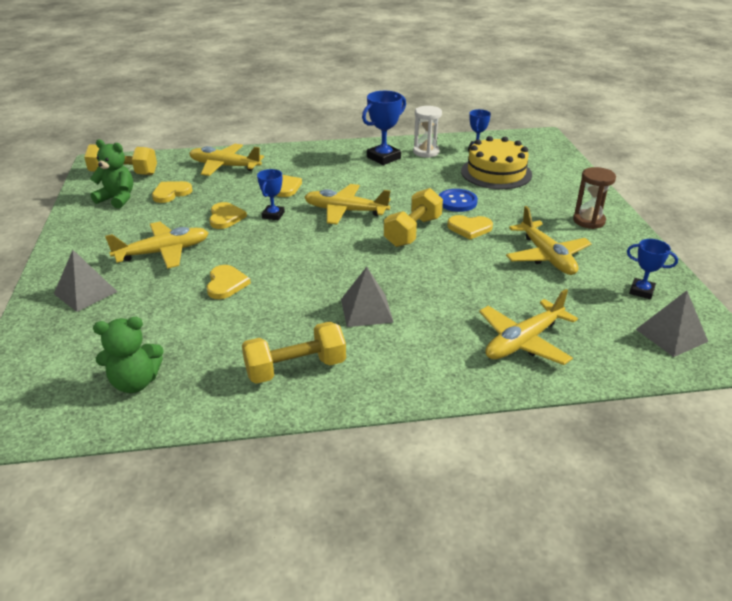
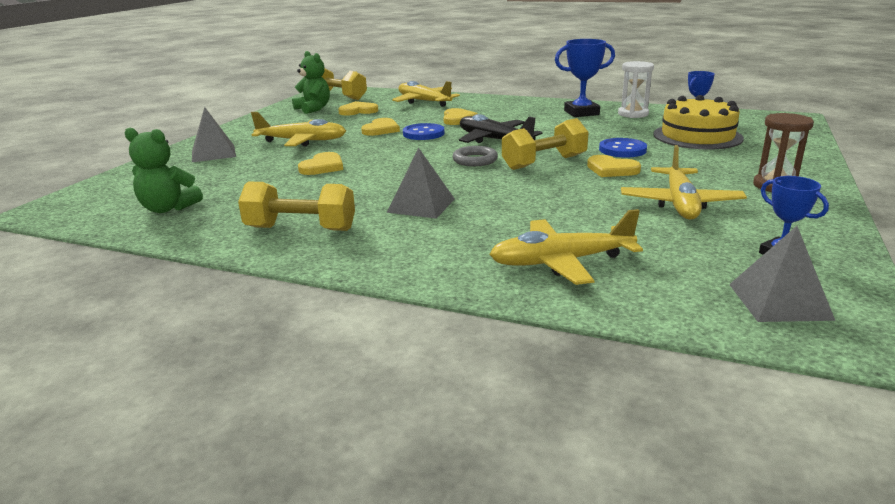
camera: 30 degrees right, 10 degrees down
(273, 215) = (423, 133): blue trophy -> blue button
(345, 211) = (494, 140): yellow plane -> black plane
(354, 242) = (475, 160): none -> grey ring

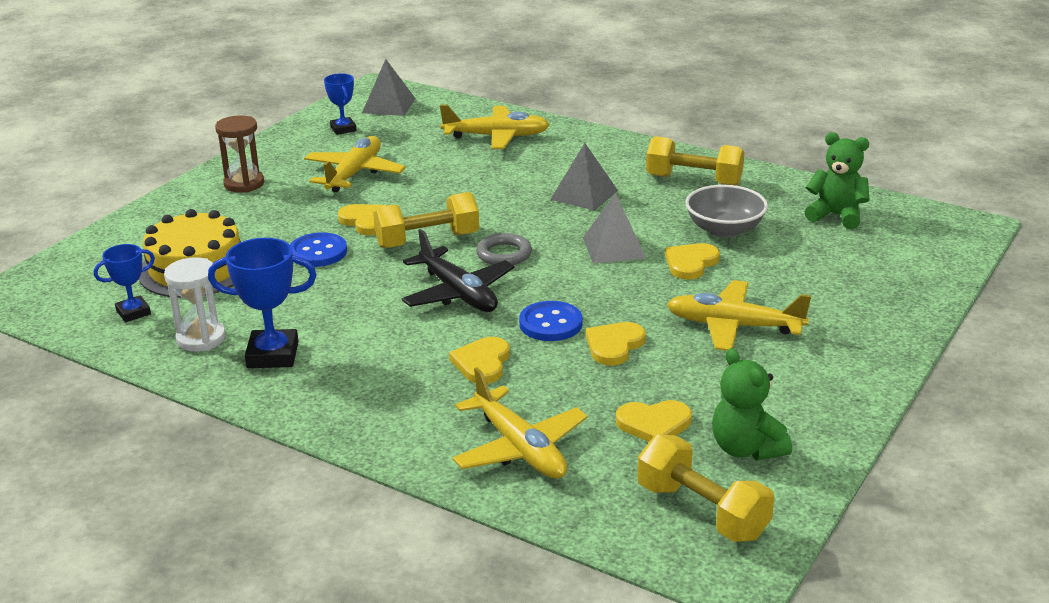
camera: 170 degrees left, 5 degrees up
(213, 153) = (854, 311): grey pyramid -> grey pyramid (614, 247)
(285, 189) = (724, 230): none -> grey bowl

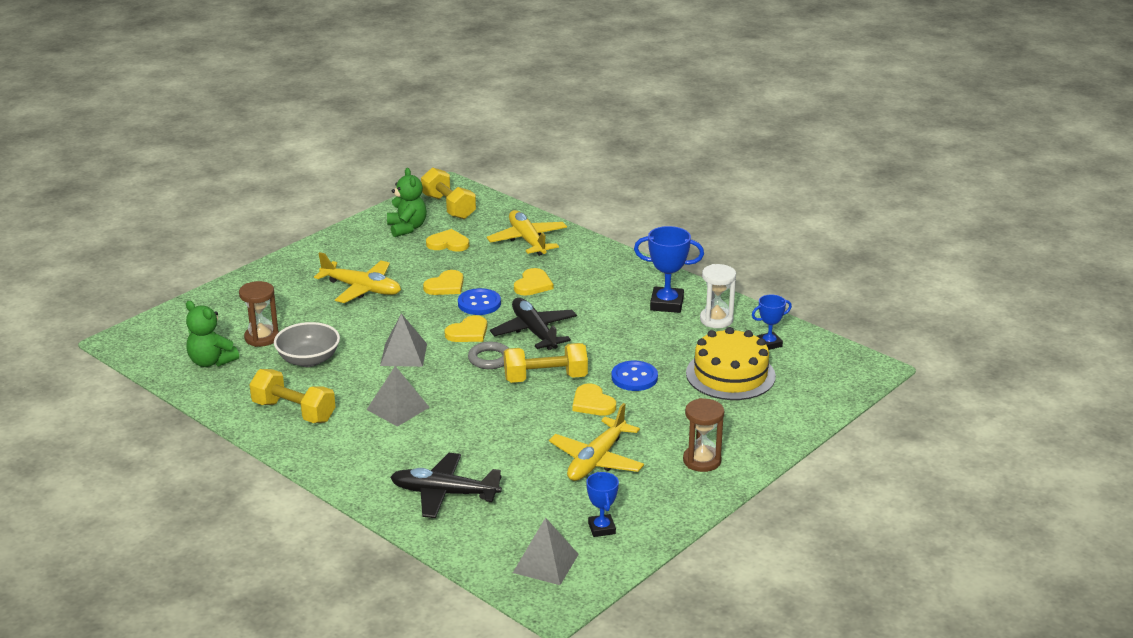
camera: 170 degrees left, 0 degrees up
(497, 136) = (444, 493): yellow plane -> black plane
(691, 263) = (355, 335): yellow heart -> yellow heart (468, 332)
(806, 247) = (261, 338): none -> brown hourglass

